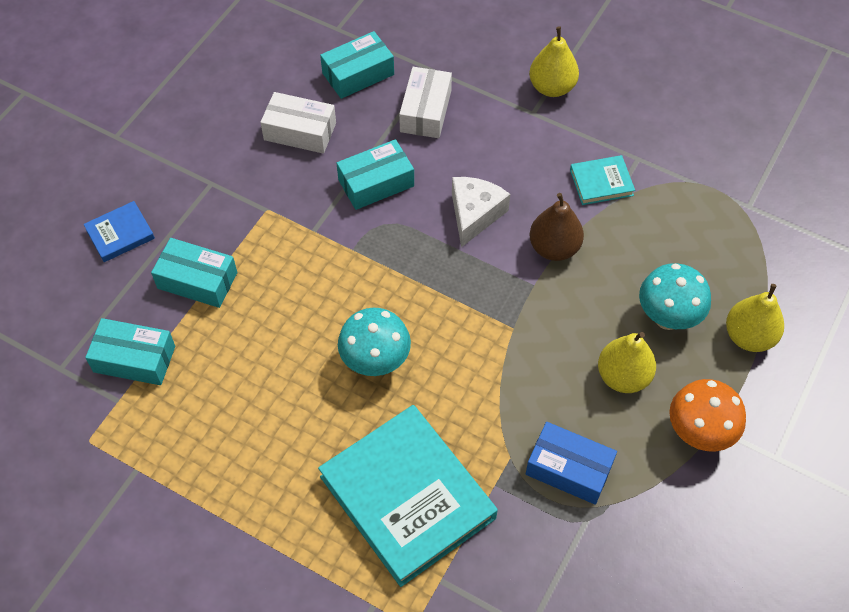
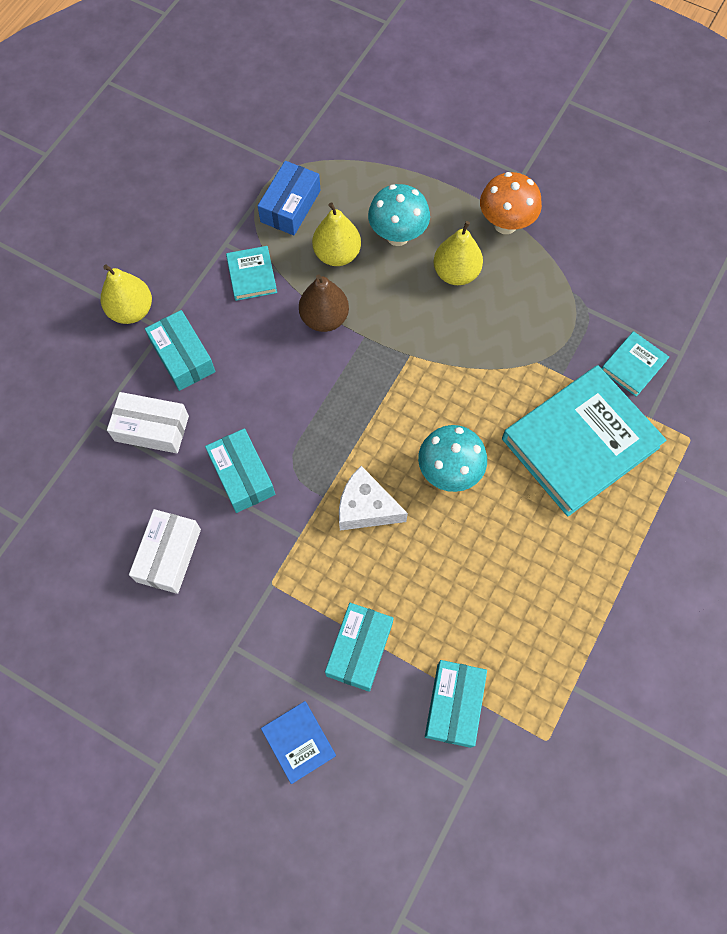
camera: 90 degrees left, 10 degrees up
(358, 74) = (93, 497): turquoise box -> turquoise box (183, 357)
(475, 214) = (284, 384): white cheese -> white cheese (366, 507)
(509, 568) = (633, 365): none -> turquoise book
(569, 469) = (543, 318): blue box -> blue box (290, 206)
(749, 336) = (415, 180): yellow pear -> yellow pear (337, 254)

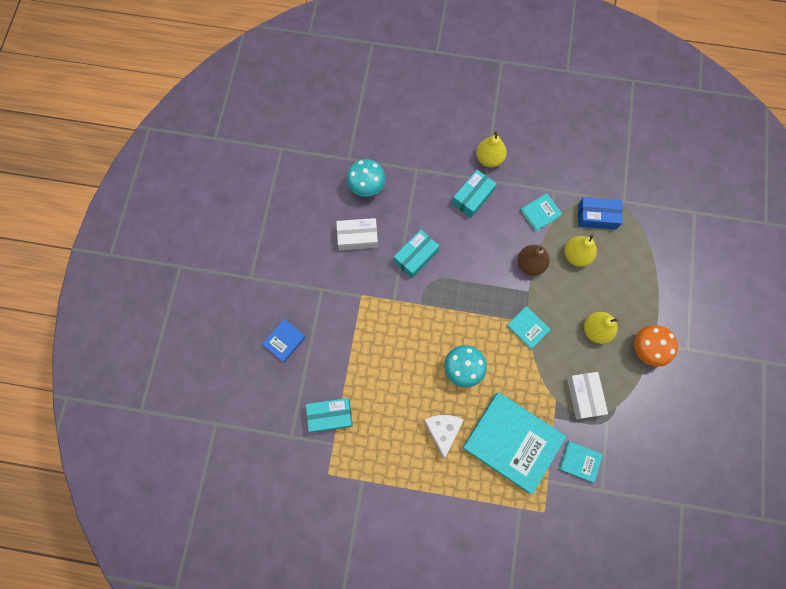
camera: 70 degrees right, 5 degrees up
(152, 428) = (424, 199): white box -> white box (584, 396)
(359, 649) = (342, 355): turquoise box -> none
(366, 507) = (423, 330): white cheese -> white cheese (443, 431)
(397, 236) = (606, 286): turquoise mushroom -> turquoise mushroom (367, 188)
(419, 359) = (527, 328): none -> turquoise book

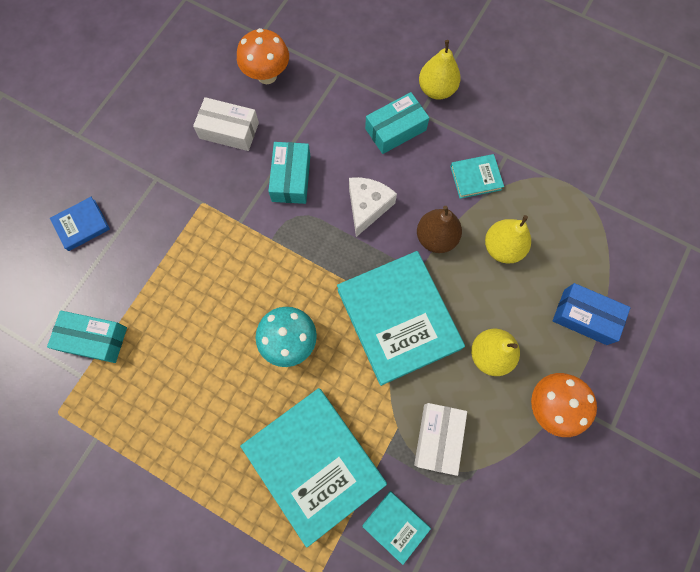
camera: 20 degrees right, 0 degrees up
(367, 188) = (267, 75): turquoise mushroom -> orange mushroom
(416, 256) = (291, 178): turquoise box -> turquoise box turned 60 degrees counterclockwise
(443, 431) = (228, 413): white cheese -> white cheese (367, 207)
(527, 328) = (398, 319): turquoise book -> turquoise book, size x2.24
(597, 216) = (550, 207): blue box -> blue box (585, 317)

